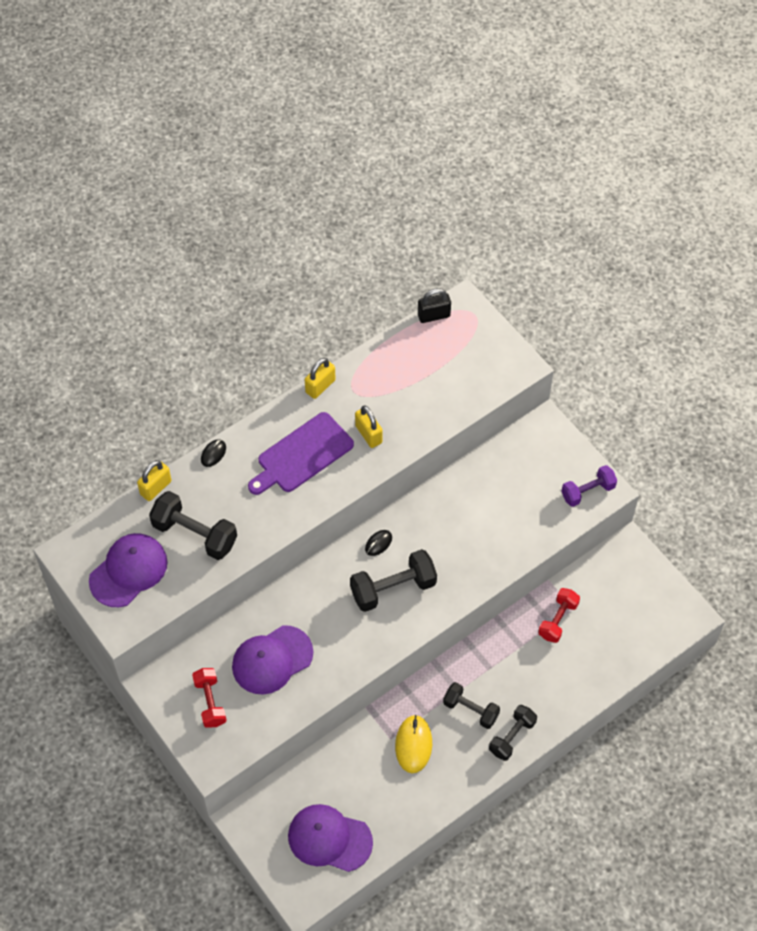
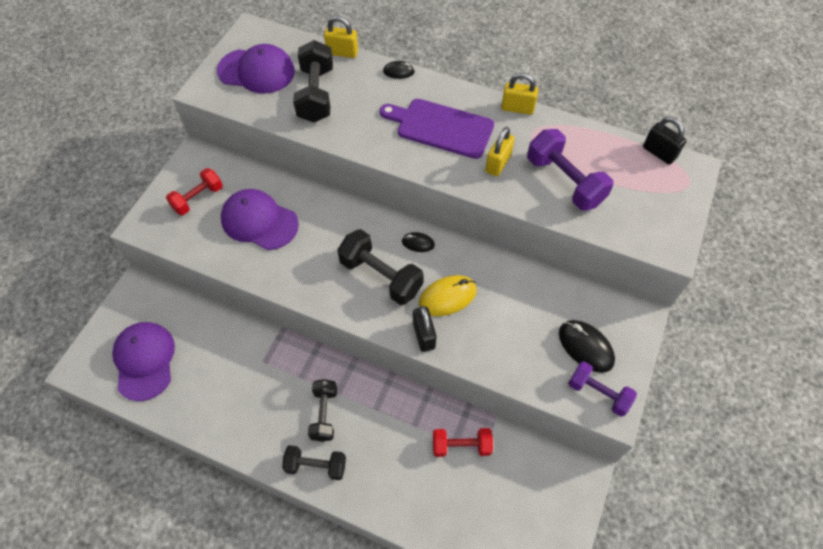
camera: 60 degrees right, 0 degrees up
(413, 745) = (265, 383): yellow mouse -> yellow mouse (447, 297)
(417, 398) = (564, 181): none -> purple dumbbell
(468, 585) = (424, 335): none -> black padlock
(547, 477) = (585, 347): none -> black mouse

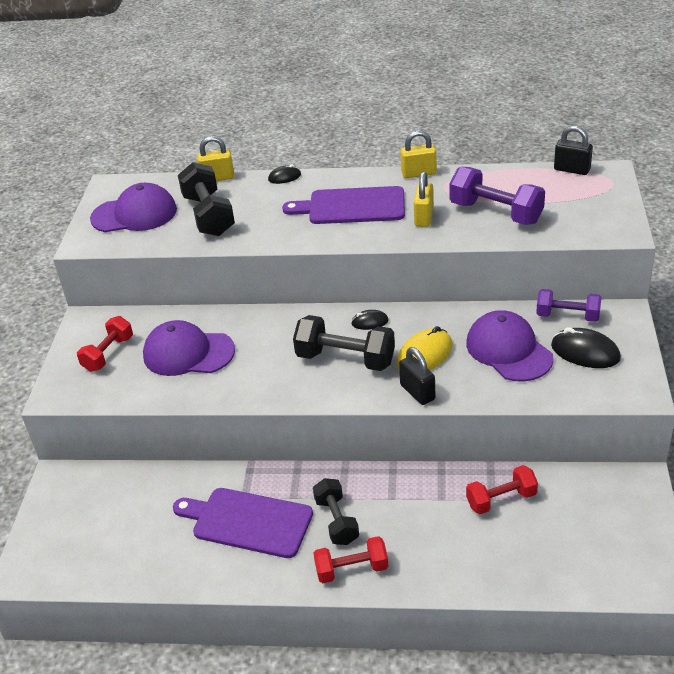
camera: 15 degrees left, 20 degrees down
(145, 361) = (101, 540): purple cap -> purple cap (508, 350)
(257, 387) = (247, 522): none -> purple cutting board
(316, 466) = (352, 569): black dumbbell -> red dumbbell
(598, 393) = (618, 383): purple dumbbell -> purple dumbbell (567, 316)

